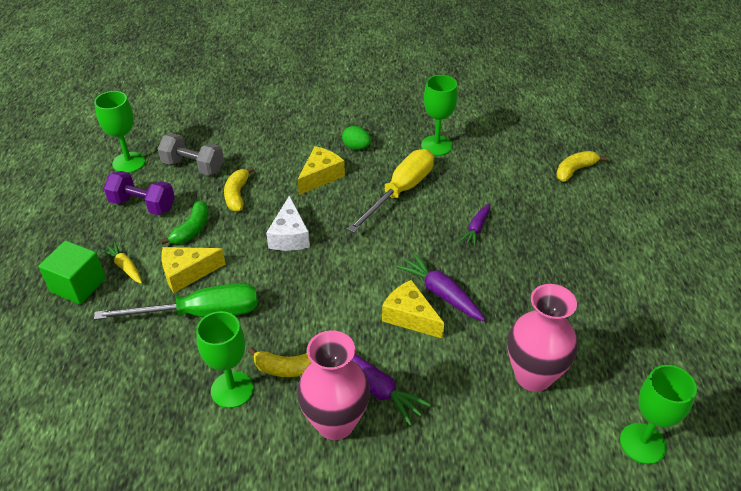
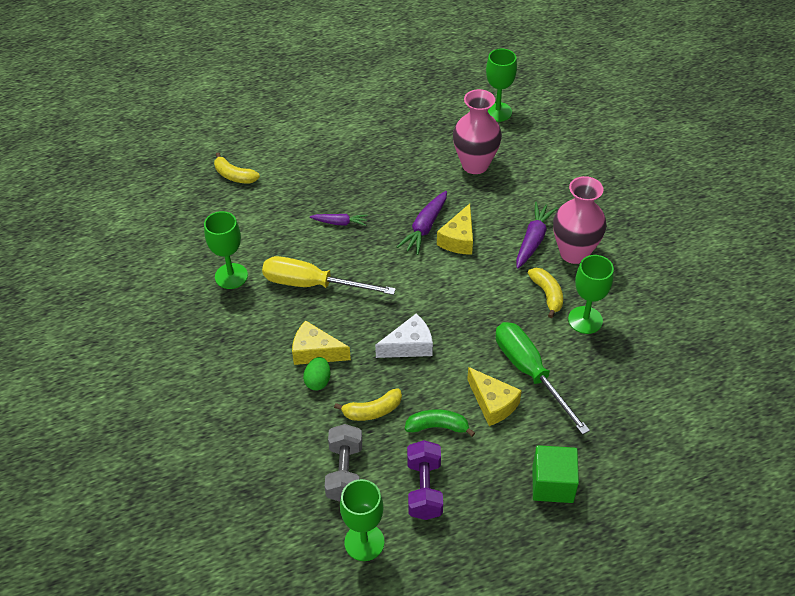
camera: 110 degrees left, 5 degrees up
(125, 267) = (511, 457): yellow carrot -> none
(356, 147) = (257, 338): green egg -> green egg (318, 381)

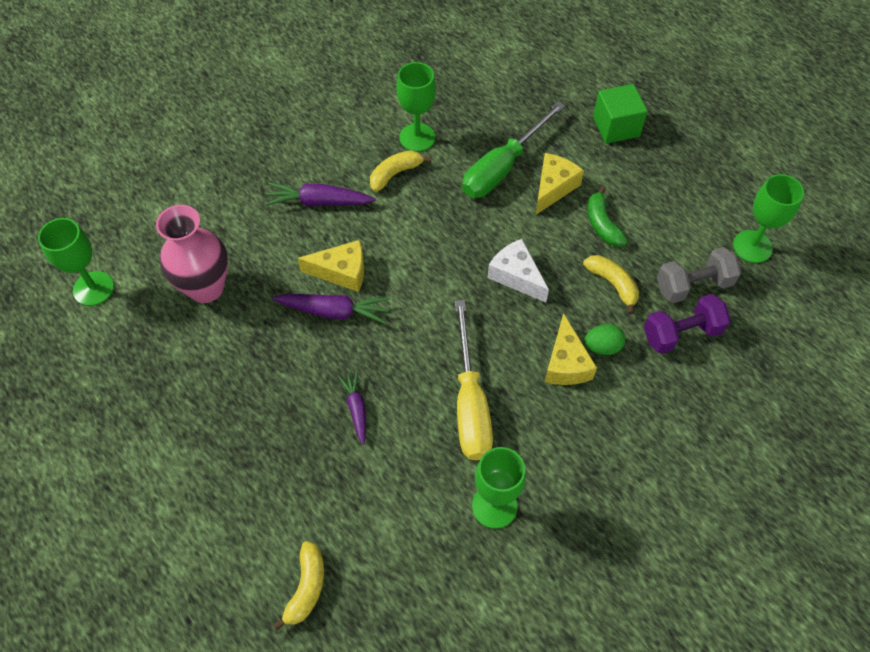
camera: 110 degrees left, 10 degrees up
(424, 489) = (674, 216): purple dumbbell -> purple dumbbell (681, 333)
(574, 253) = (326, 163): pink vase -> none

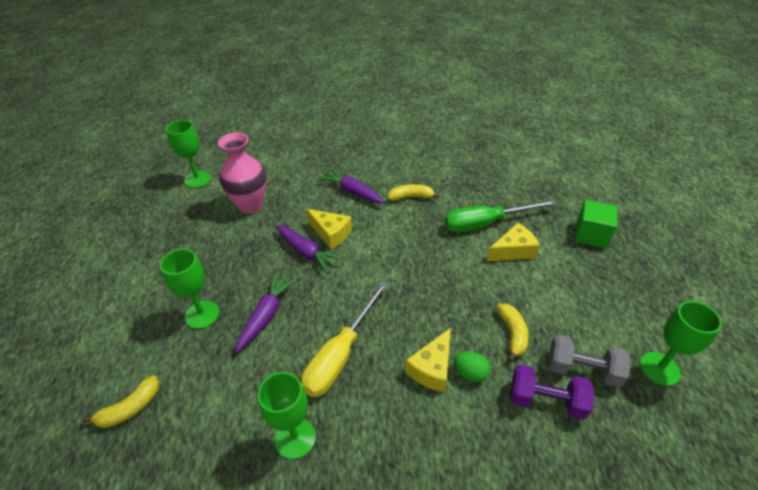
camera: 35 degrees right, 15 degrees down
(356, 409) = (266, 315): purple carrot -> purple carrot, size x1.57
(417, 137) = (441, 184): green goblet -> green goblet (202, 314)
(516, 276) = (442, 291): white cheese -> none
(602, 224) = (534, 290): green banana -> none

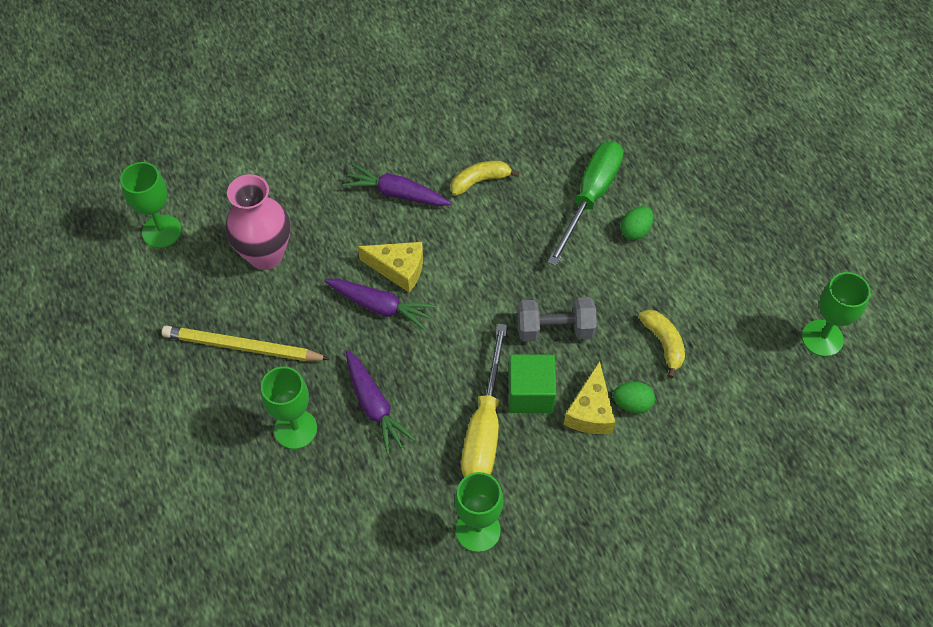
camera: 20 degrees left, 15 degrees up
(130, 408) = (282, 559): yellow banana -> none
(201, 253) = (242, 347): none -> yellow pencil
(266, 315) = (374, 406): purple carrot -> purple carrot turned 150 degrees clockwise
(486, 223) = (590, 197): green screwdriver -> green screwdriver turned 150 degrees clockwise
(513, 251) = (635, 231): yellow cheese -> green egg
(546, 400) = (717, 409): purple dumbbell -> none
(582, 370) = (746, 364): grey dumbbell -> grey dumbbell (555, 329)
(591, 235) = (721, 180): green cube -> green cube (530, 393)

